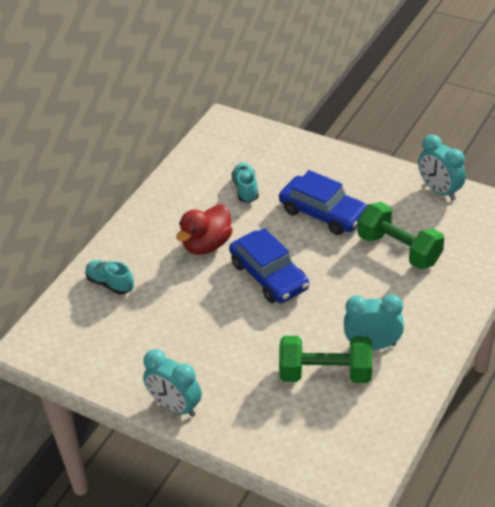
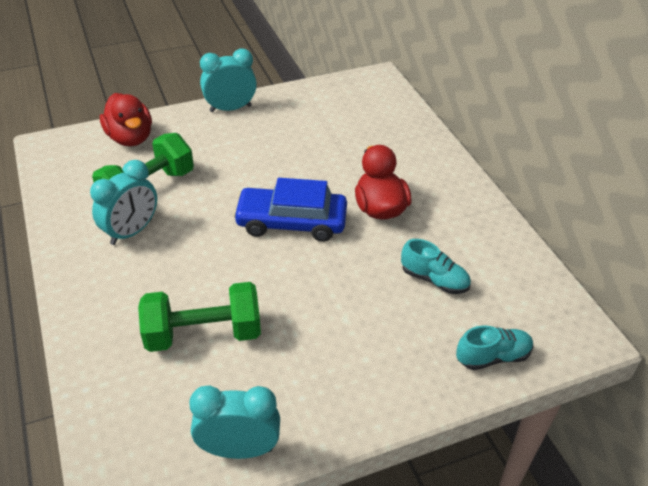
camera: 125 degrees right, 0 degrees up
(110, 283) = (396, 136): turquoise shoe -> turquoise shoe (493, 357)
(285, 438) = (130, 138): none -> red duck
(323, 213) = (328, 314): blue car -> none

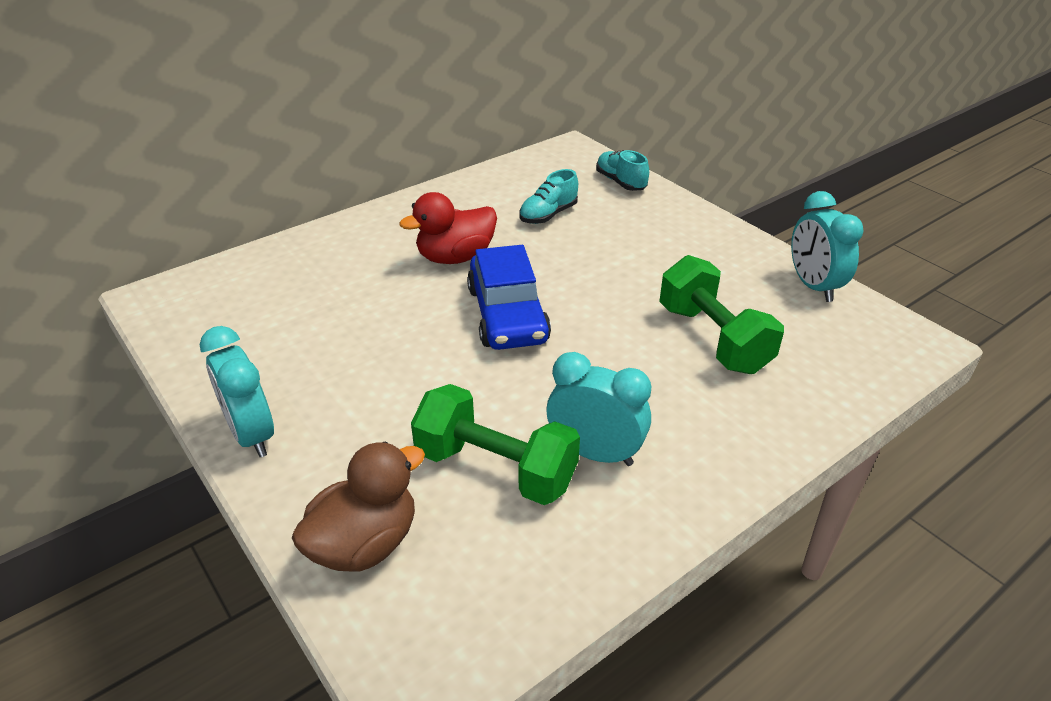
camera: 105 degrees left, 5 degrees down
(130, 138) = (365, 544): red duck -> brown duck
(434, 280) = (548, 215): turquoise shoe -> turquoise shoe turned 150 degrees counterclockwise

